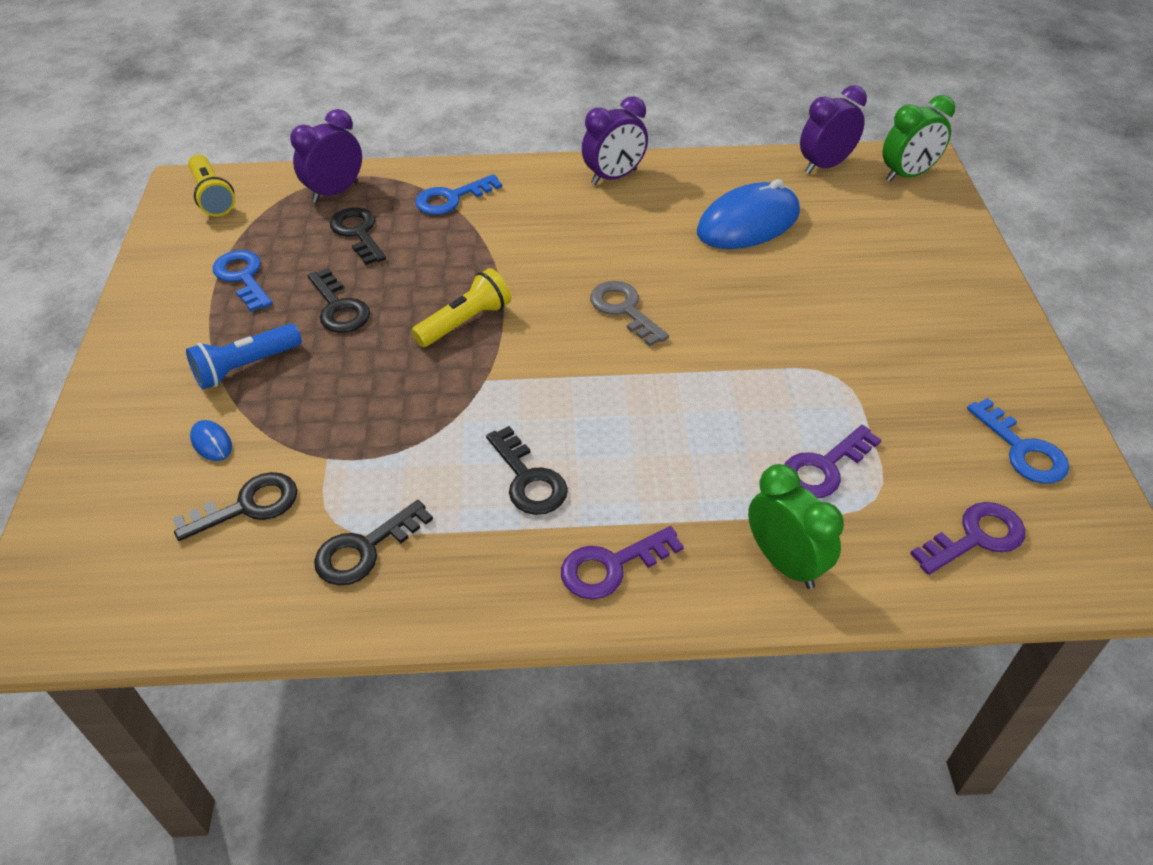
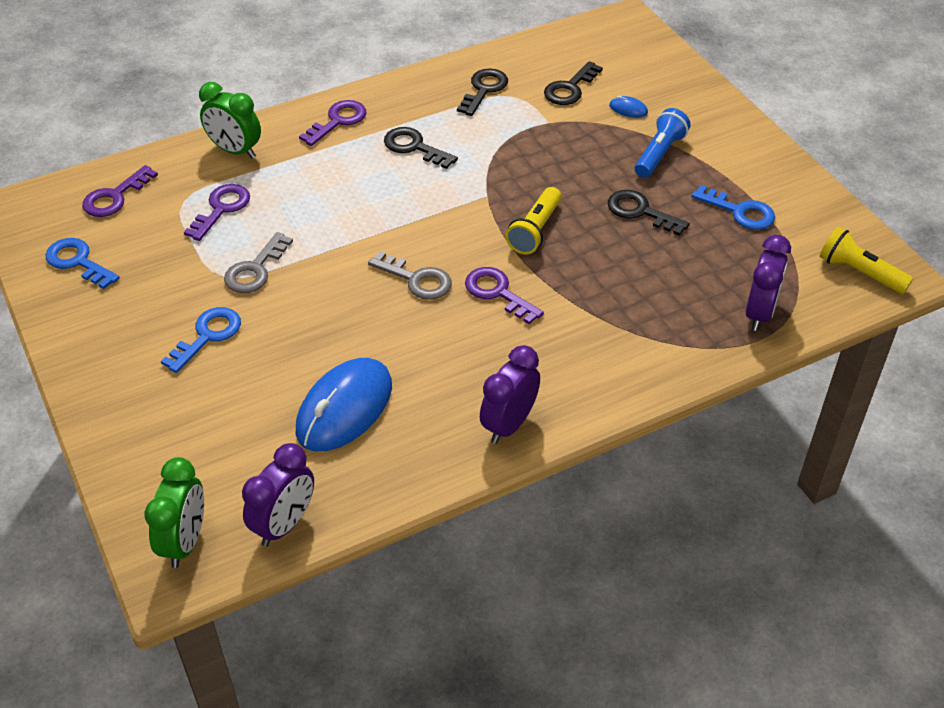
camera: 155 degrees right, 0 degrees up
(358, 233) = (694, 278): black key -> none
(451, 199) = (647, 342): blue key -> blue key (207, 335)
(551, 274) = (497, 293): none -> purple key
(799, 372) = (255, 270): none -> grey key
(907, 175) = (185, 541): green clock -> green clock turned 150 degrees clockwise

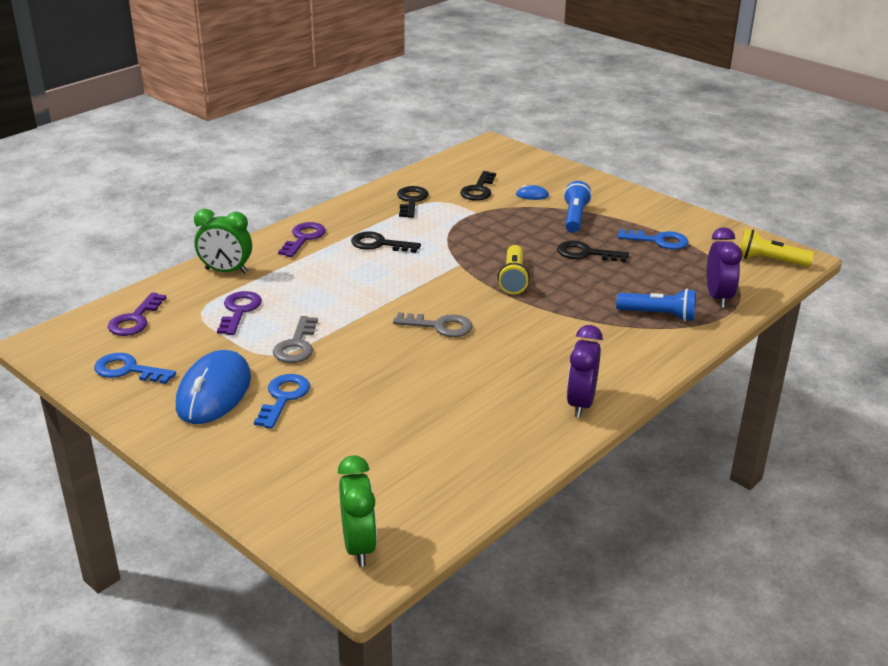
camera: 20 degrees left, 15 degrees down
(284, 524) = (440, 512): purple clock -> none
(344, 408) = (438, 422): blue mouse -> blue mouse (214, 392)
(497, 293) = (511, 322): purple key -> none
(672, 322) = (658, 315): none -> blue flashlight

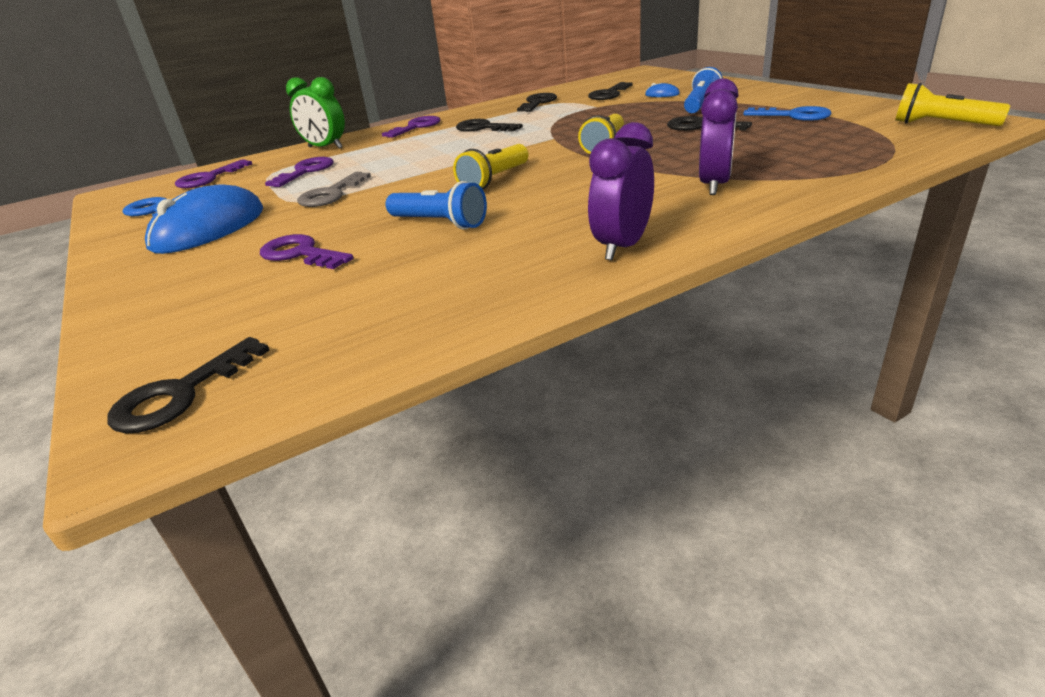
camera: 20 degrees right, 0 degrees up
(283, 397) = (271, 234): blue key -> none
(332, 419) = (300, 254): none -> purple key
(358, 546) = (180, 394): green clock -> black key
(440, 326) = (495, 180): grey key -> yellow flashlight
(658, 315) = (772, 168): blue flashlight -> blue flashlight (440, 223)
(718, 297) = (861, 153): purple clock -> purple clock (714, 185)

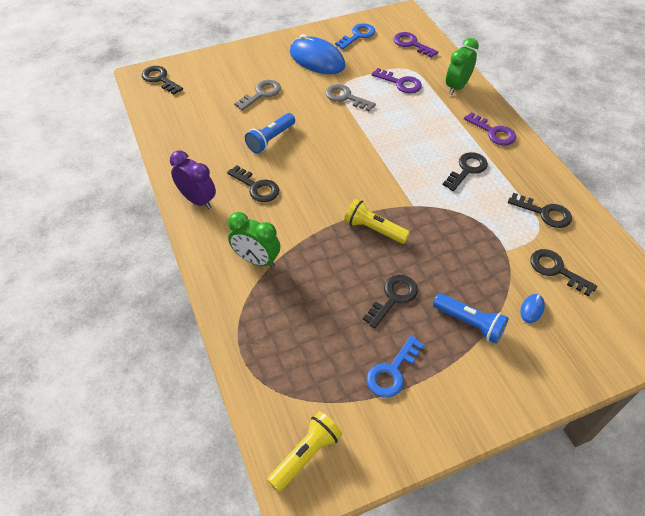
camera: 95 degrees right, 20 degrees up
(300, 254) = (261, 94): purple key -> grey key
(495, 180) = (329, 165): yellow flashlight -> none
(563, 211) = (257, 187): none -> black key
(714, 185) = (256, 260): purple clock -> green clock

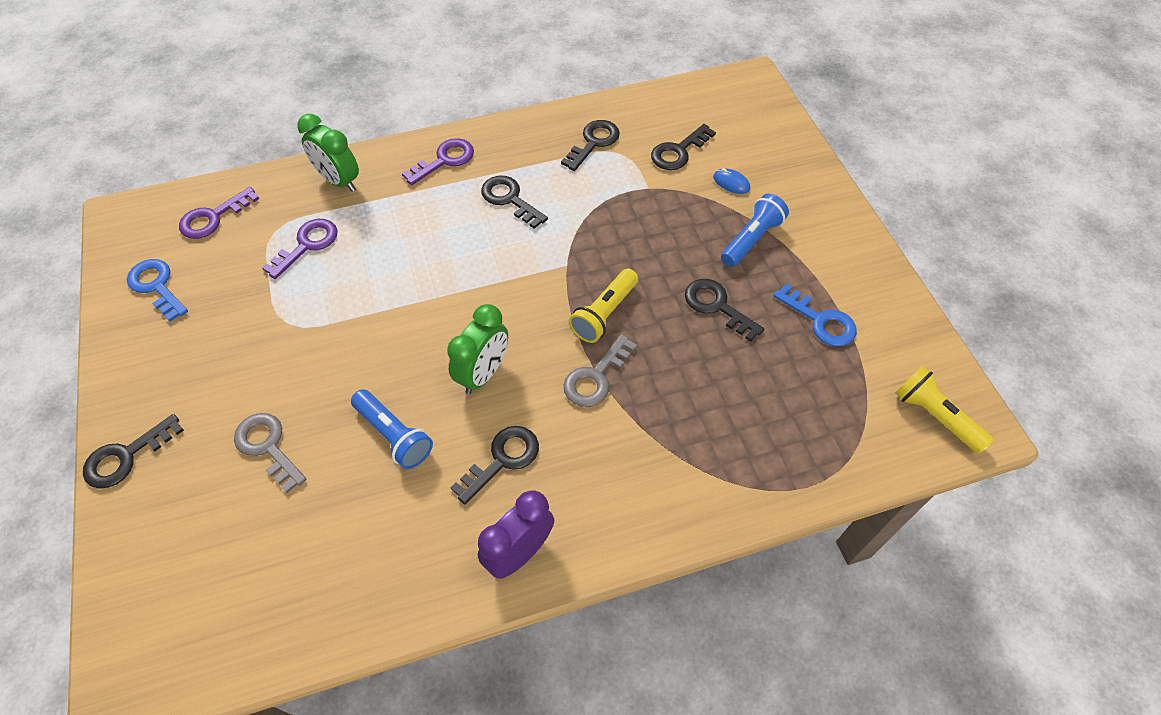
camera: 85 degrees left, 5 degrees up
(160, 79) = (152, 645): black key -> black key (126, 457)
(256, 260) = (651, 463): green clock -> green clock (483, 373)
(317, 59) = (200, 353): blue mouse -> none
(345, 97) = (318, 320): grey key -> grey key (596, 377)

